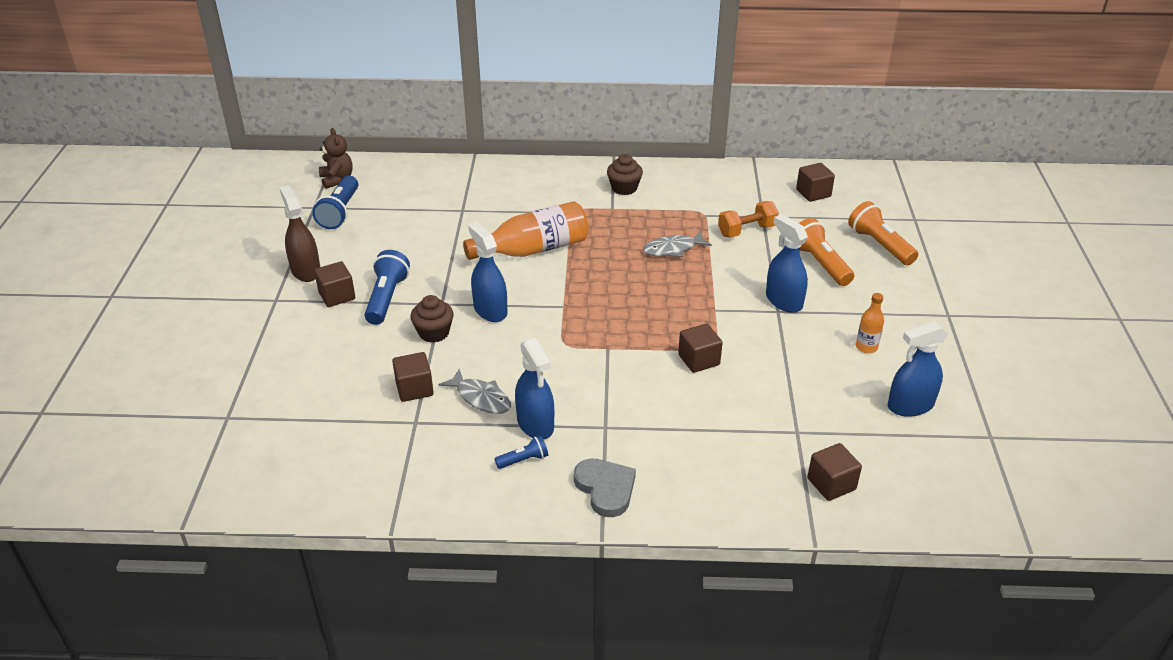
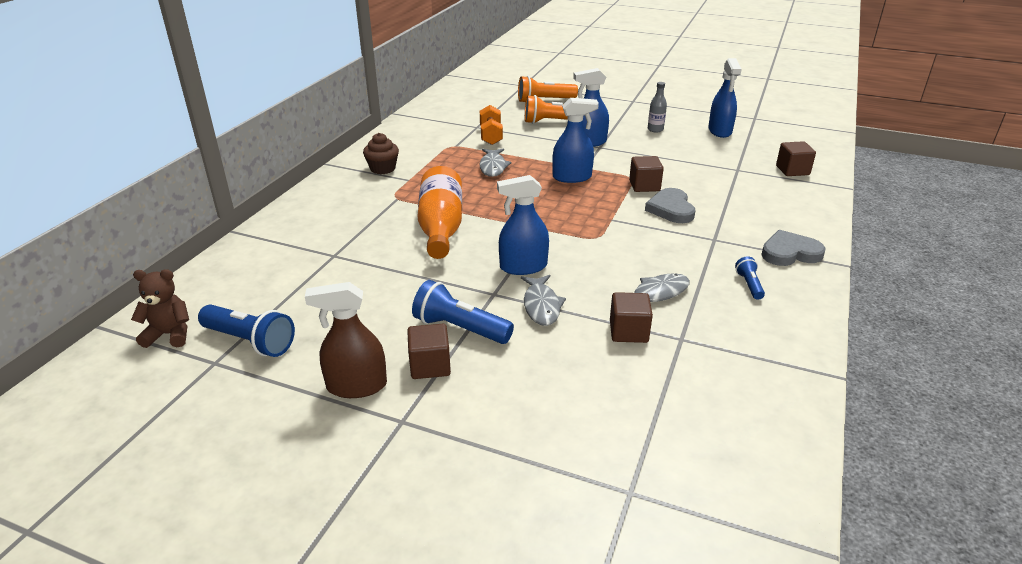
camera: 70 degrees left, 5 degrees down
(434, 333) = (541, 306): brown cupcake -> grey fish
(535, 424) = (702, 271): blue spray bottle -> blue spray bottle (572, 177)
(655, 387) = (671, 209): none -> grey heart
(813, 193) = (463, 105): brown cube -> none
(866, 347) = (655, 129): orange bottle -> grey bottle

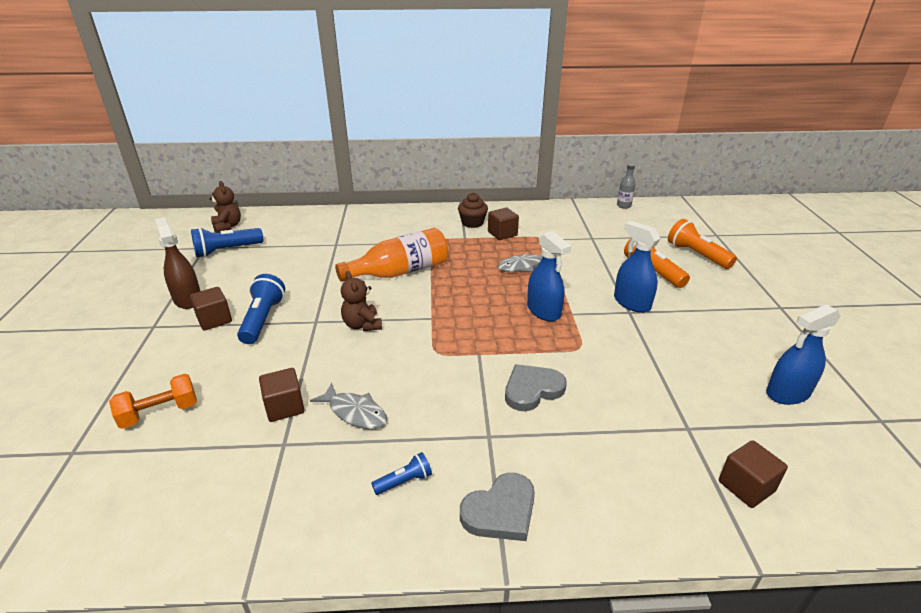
camera: 65 degrees right, 0 degrees up
(250, 341) = (227, 250): blue flashlight -> blue flashlight turned 60 degrees clockwise
(491, 136) = (582, 249): orange dumbbell -> orange dumbbell (160, 413)
(523, 267) = (362, 325): blue spray bottle -> brown teddy bear
(541, 306) = (307, 349): grey fish -> none
(644, 186) = (569, 360): brown cube -> brown cube (502, 234)
(655, 129) = (721, 339): grey bottle -> grey bottle (623, 206)
(790, 253) = (500, 511): grey heart -> grey heart turned 90 degrees clockwise

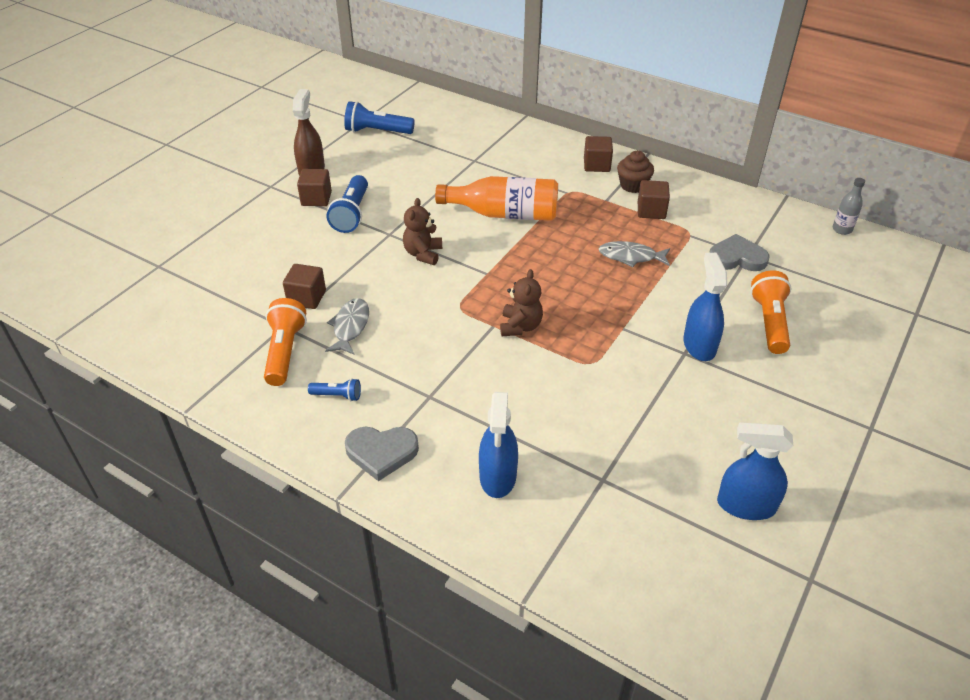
camera: 35 degrees right, 10 degrees up
(160, 413) = (225, 262): orange dumbbell -> none
(227, 226) = (398, 104): brown teddy bear -> brown teddy bear (520, 326)
(263, 319) = (351, 214): blue flashlight -> blue flashlight turned 150 degrees clockwise
(355, 412) = (350, 327): grey fish -> grey fish turned 150 degrees counterclockwise
(532, 390) = (504, 378): grey heart -> grey heart (737, 257)
(543, 311) = (597, 313): blue spray bottle -> blue spray bottle (498, 476)
(696, 255) = (852, 326): orange flashlight -> orange flashlight (285, 351)
(746, 486) = (592, 547): brown cube -> brown cube (596, 165)

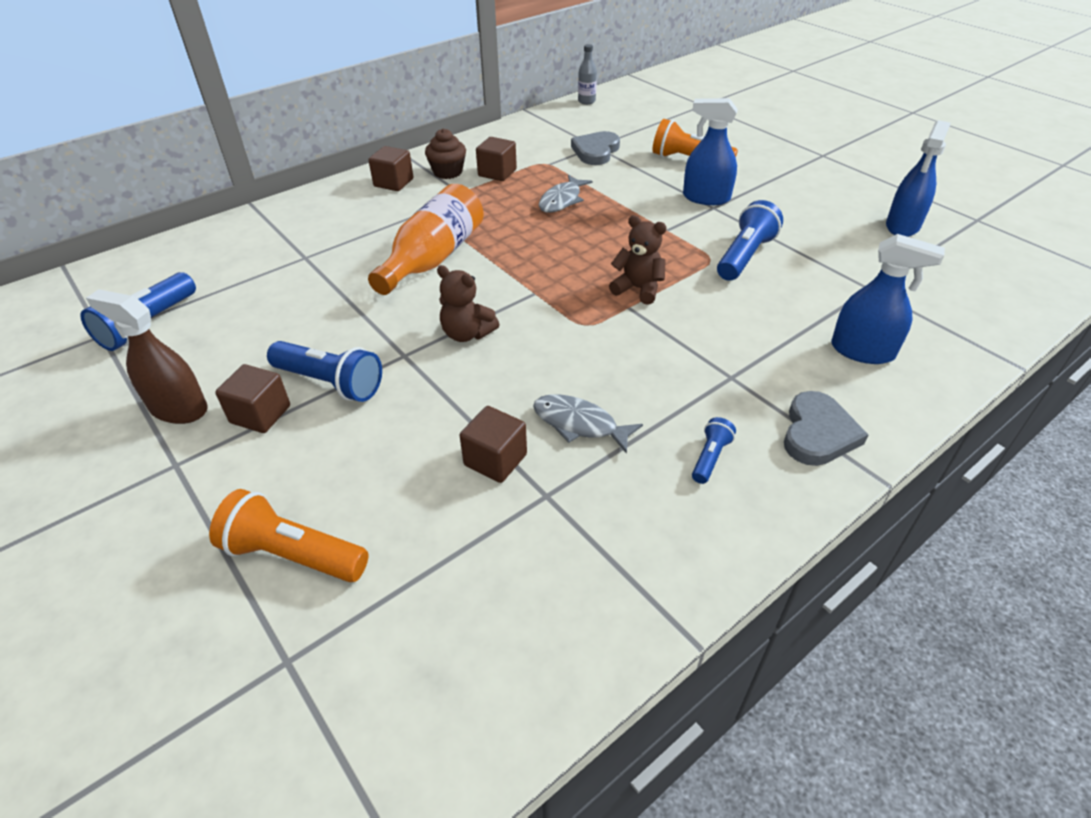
camera: 70 degrees left, 0 degrees up
(285, 351) = (604, 500): orange flashlight -> orange flashlight (293, 554)
(608, 385) = (745, 256): none -> blue flashlight

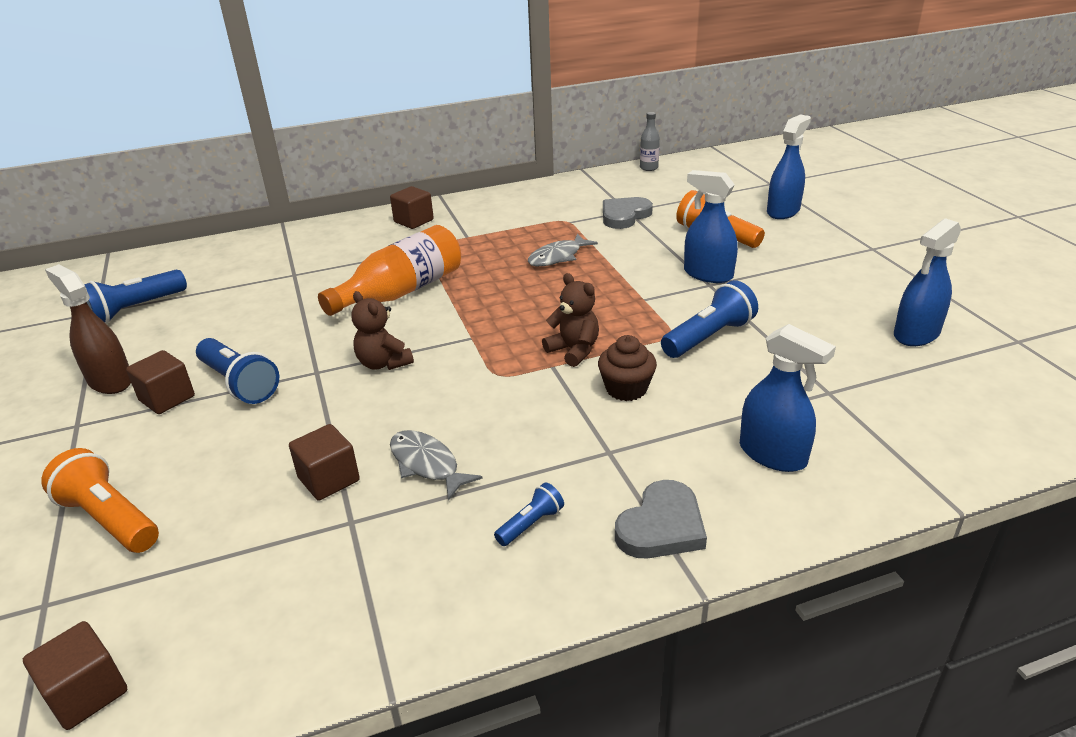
camera: 20 degrees right, 10 degrees down
(447, 172) = (468, 217): brown cupcake -> brown cupcake (626, 389)
(497, 173) = (514, 224): brown cube -> brown cube (87, 693)
(730, 130) = (783, 211): none -> blue spray bottle

